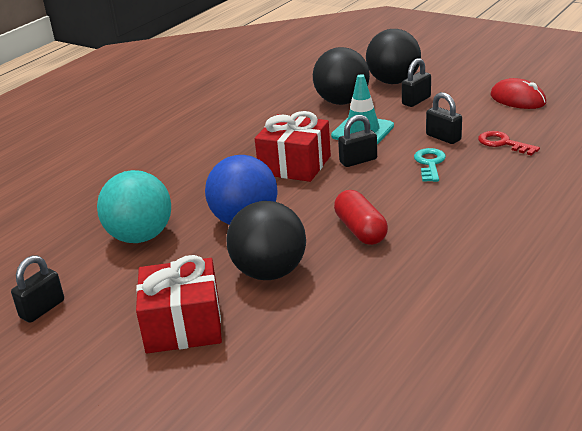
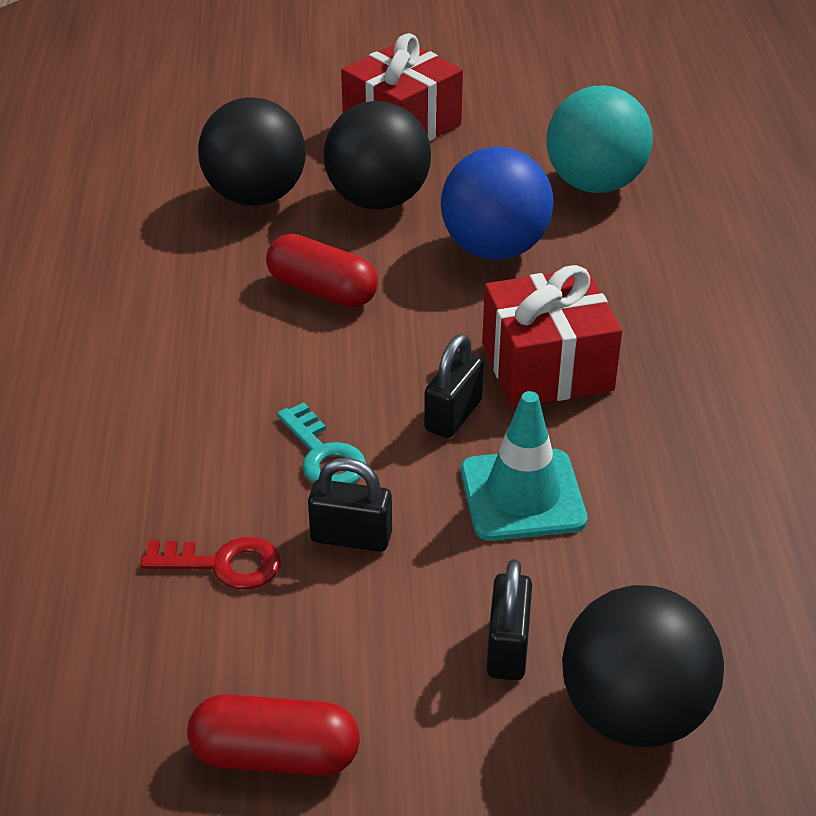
camera: 140 degrees right, 10 degrees up
(42, 309) = (567, 89): black padlock -> none
(342, 102) = (664, 576): black ball -> black ball (255, 196)
(518, 99) = (275, 756): red mouse -> red capsule

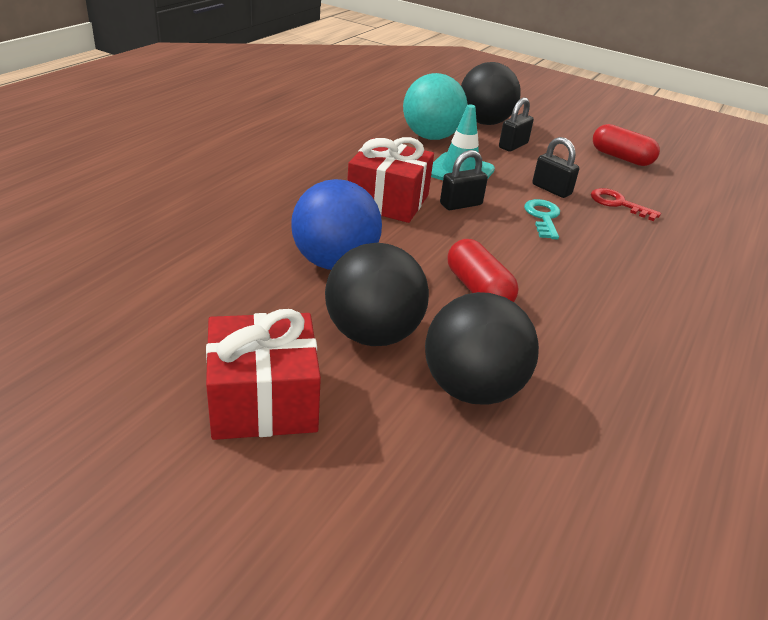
camera: 150 degrees left, 5 degrees down
(594, 184) = (202, 269): turquoise ball -> turquoise ball (431, 137)

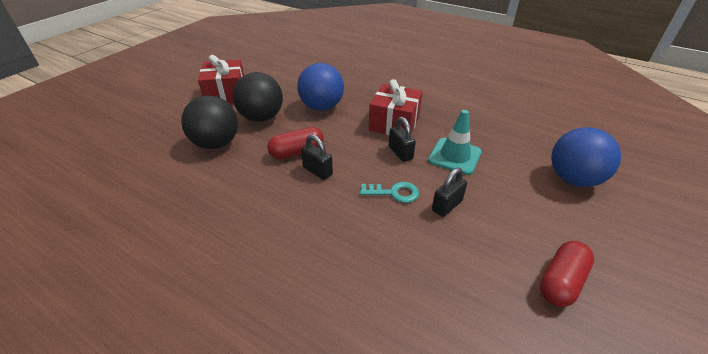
camera: 95 degrees right, 5 degrees up
(431, 137) = (511, 145): turquoise ball -> none
(484, 122) = (573, 179): black ball -> blue ball
(513, 145) = (529, 192): black padlock -> black padlock (317, 171)
(618, 204) = (437, 250): red key -> none

